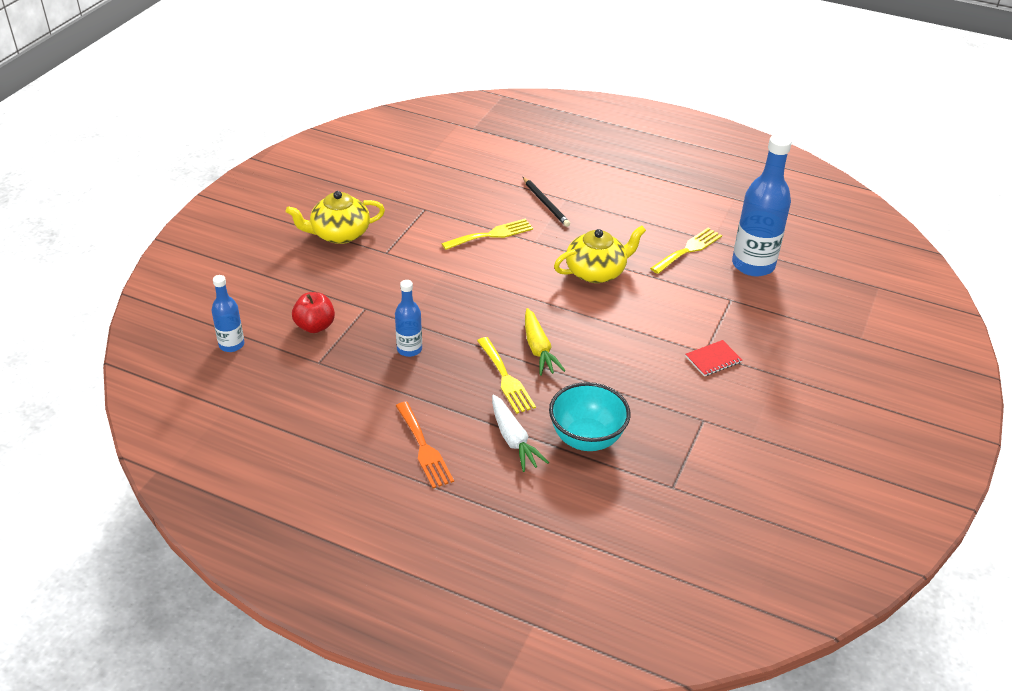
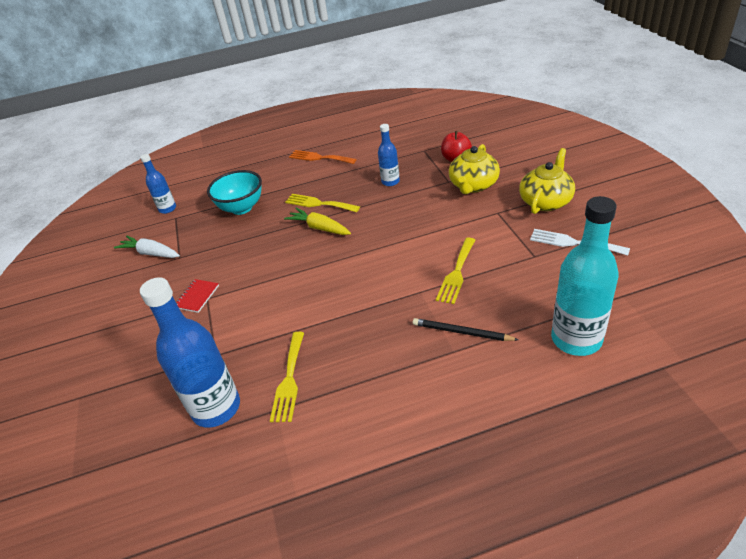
camera: 145 degrees right, 0 degrees up
(231, 345) = (476, 130): blue bottle -> blue bottle (167, 209)
(386, 198) = (573, 243): none -> white fork
(490, 161) = (576, 339): none -> turquoise bottle
(513, 440) = (280, 185): white carrot -> white carrot (150, 253)
(596, 272) = (343, 301): yellow teapot -> yellow teapot (473, 185)

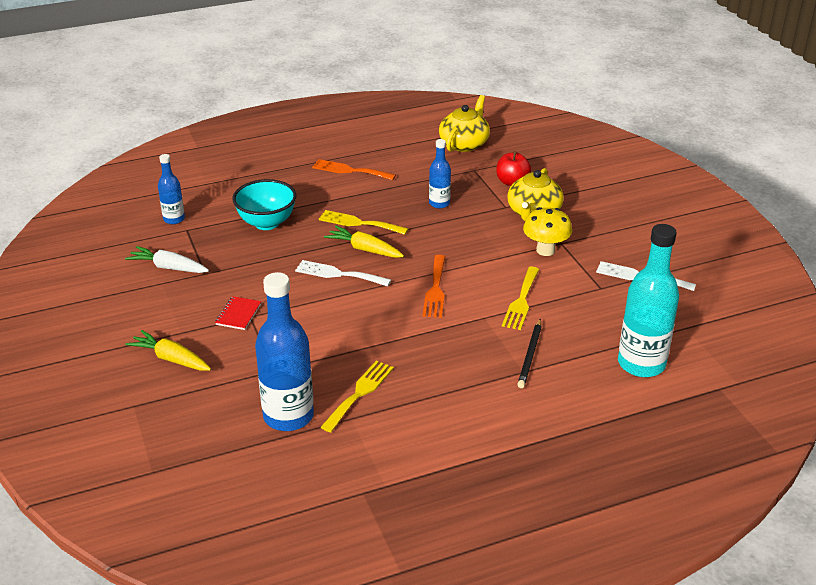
camera: 10 degrees left, 5 degrees down
(126, 345) = (171, 359): none -> yellow carrot
(289, 380) = (359, 393): yellow fork -> yellow fork turned 150 degrees counterclockwise
(292, 253) = (338, 274): none -> white fork
(377, 264) = (435, 289): none -> orange fork
(461, 332) = (530, 355): black pencil -> black pencil turned 90 degrees counterclockwise
(482, 220) = (545, 250): none -> yellow mushroom
(545, 201) = (612, 234): yellow teapot -> yellow teapot (464, 144)

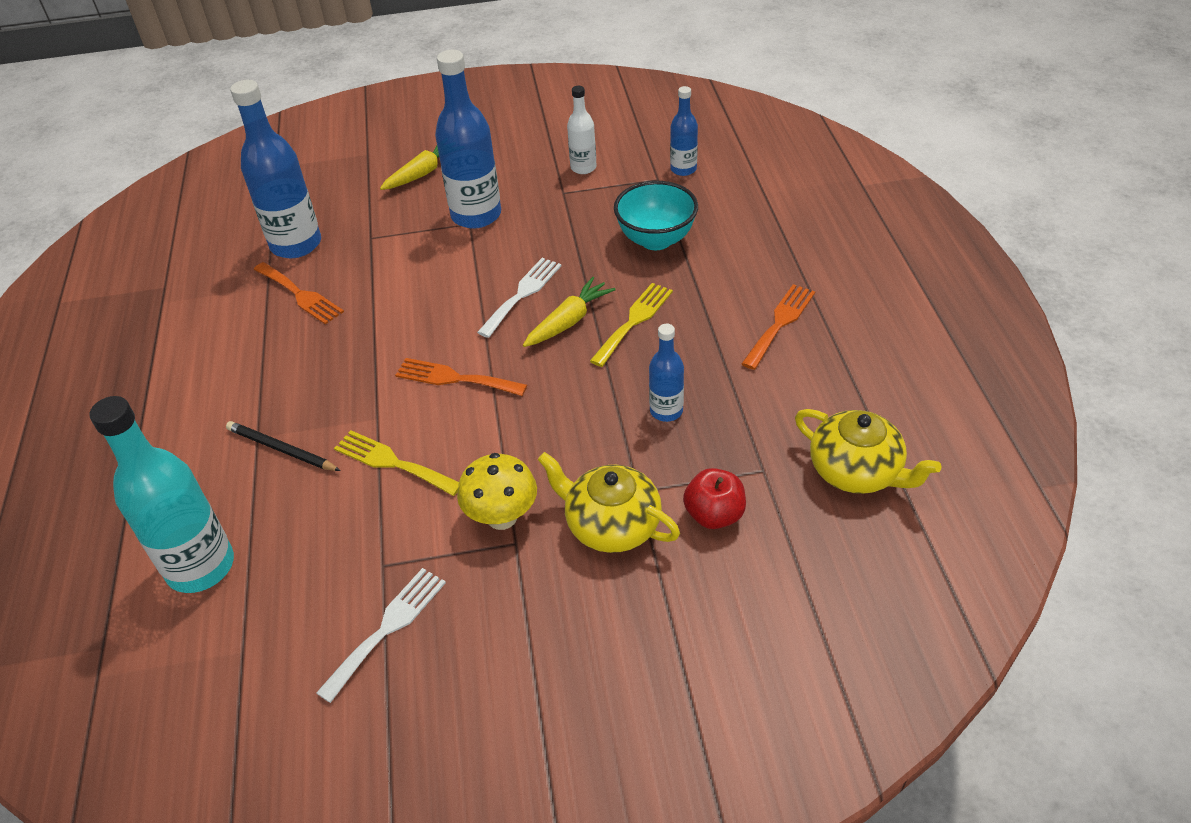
camera: 105 degrees right, 10 degrees up
(168, 267) = (583, 168): white carrot -> white bottle
(238, 314) = (476, 215): red notebook -> blue bottle
(359, 393) = (300, 295): yellow fork -> orange fork

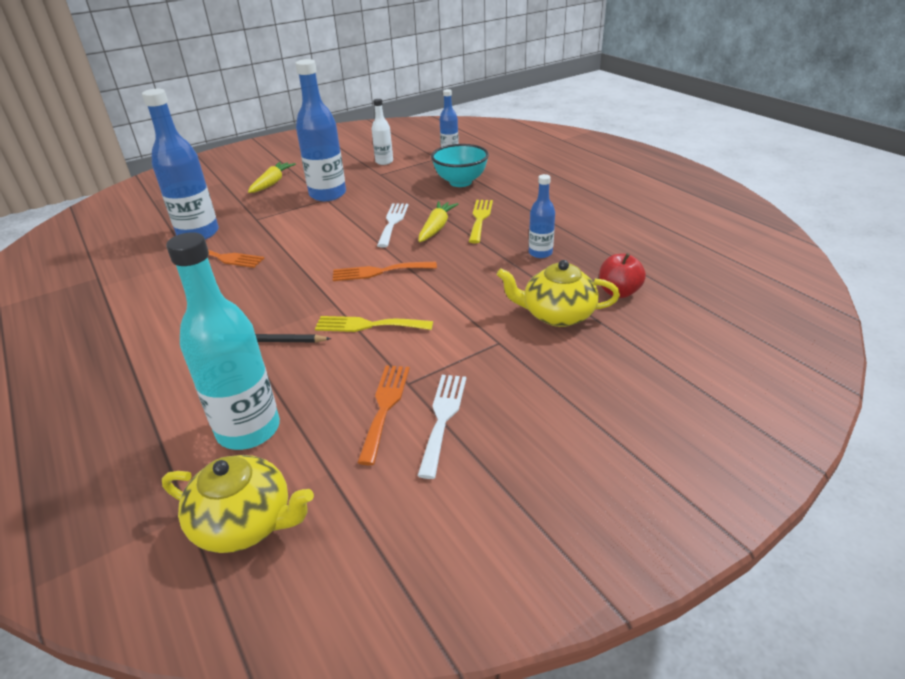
camera: 25 degrees left, 10 degrees down
(502, 517) = (477, 332): yellow mushroom -> none
(780, 323) = (572, 200): orange fork -> orange fork (385, 407)
(856, 471) = (682, 251): yellow teapot -> yellow teapot (245, 523)

